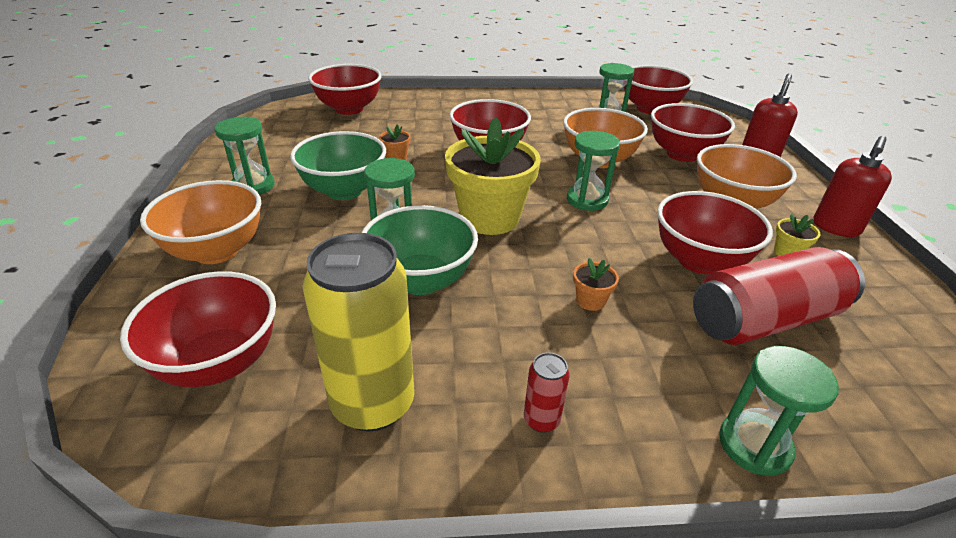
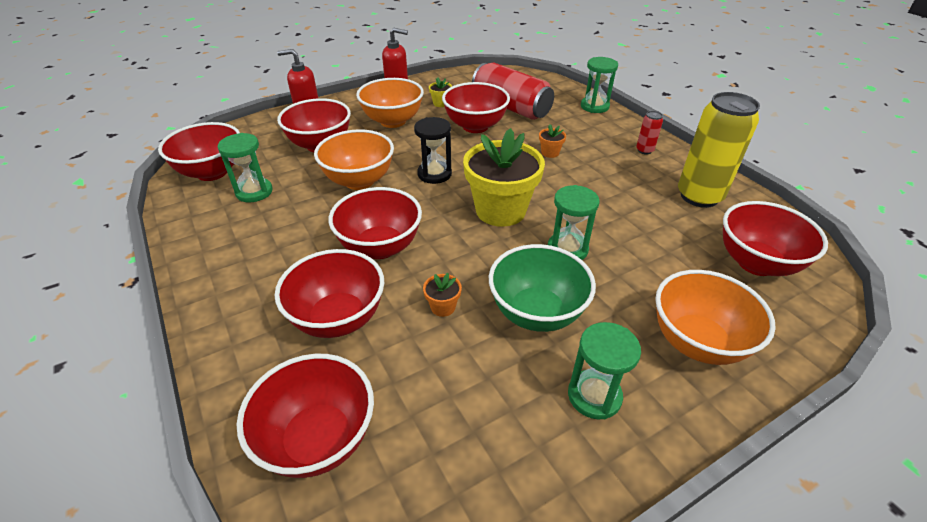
camera: 115 degrees left, 5 degrees up
(421, 280) = (601, 216): green bowl -> none
(428, 125) = (338, 318): none -> red bowl
(587, 200) = (434, 174): green hourglass -> black hourglass

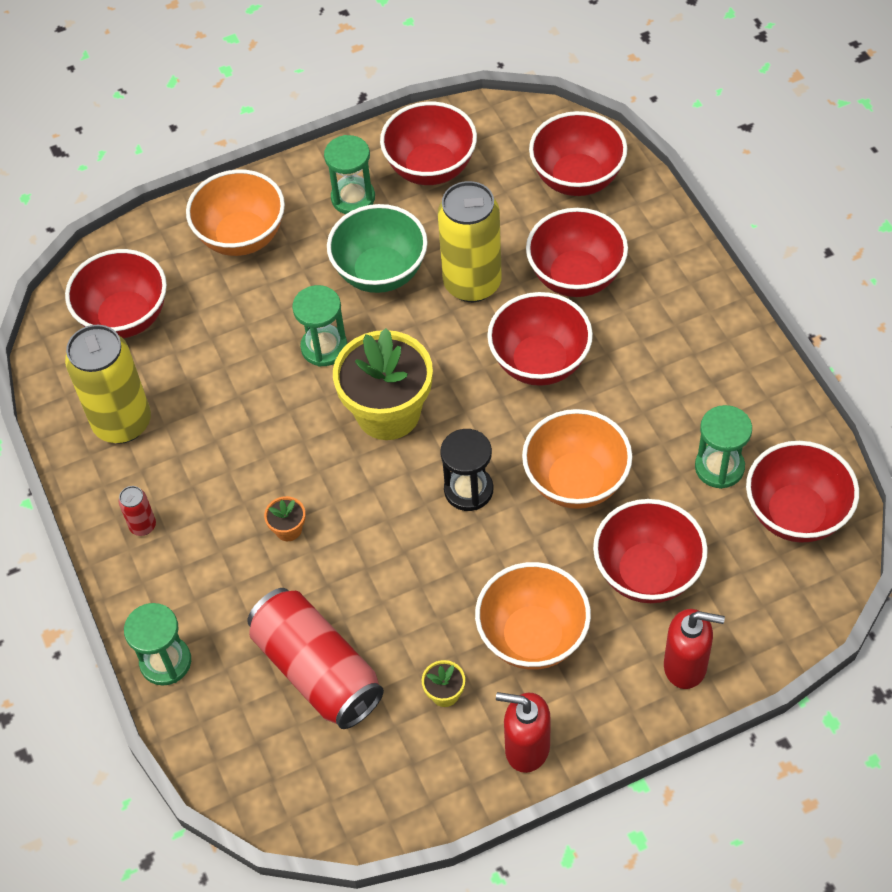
camera: 170 degrees left, 15 degrees up
(443, 307) = (472, 283): orange flower pot -> yellow can
(475, 126) = (392, 611): red bowl -> red bowl (430, 168)

